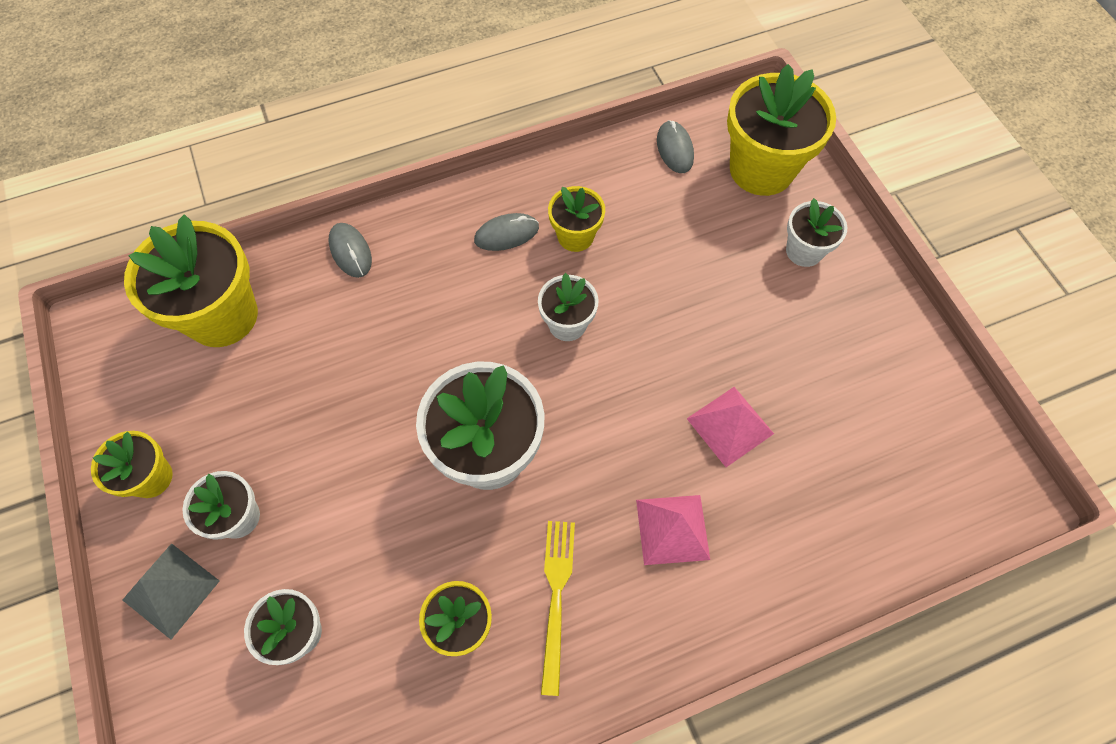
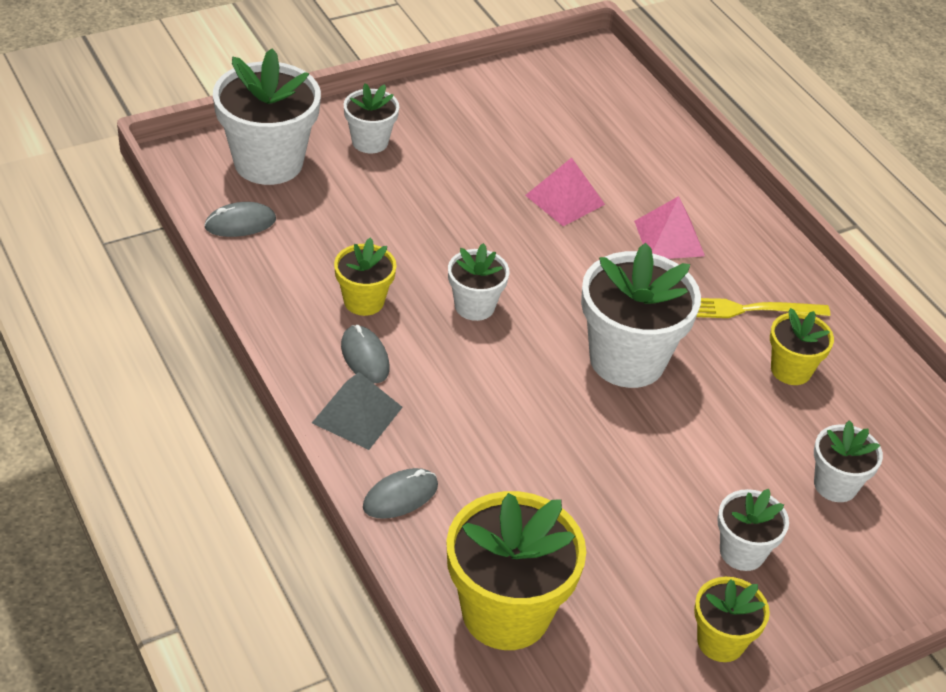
camera: 100 degrees left, 20 degrees down
(171, 590) = (830, 596): grey pyramid -> grey pyramid (357, 415)
(761, 169) = (268, 162): yellow flower pot -> white flower pot

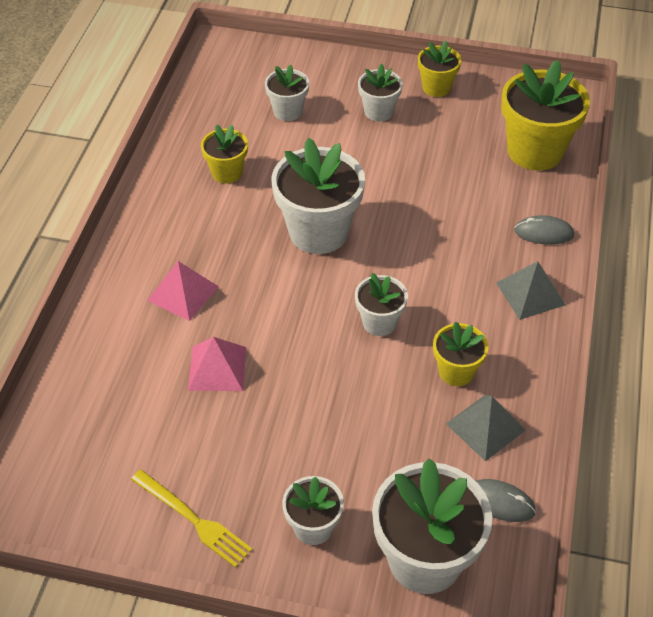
camera: 135 degrees left, 5 degrees up
(298, 270) = (485, 426): none -> grey pyramid
(365, 357) = (492, 329): grey mouse -> none
(748, 309) = (200, 218): yellow fork -> yellow fork (193, 519)

